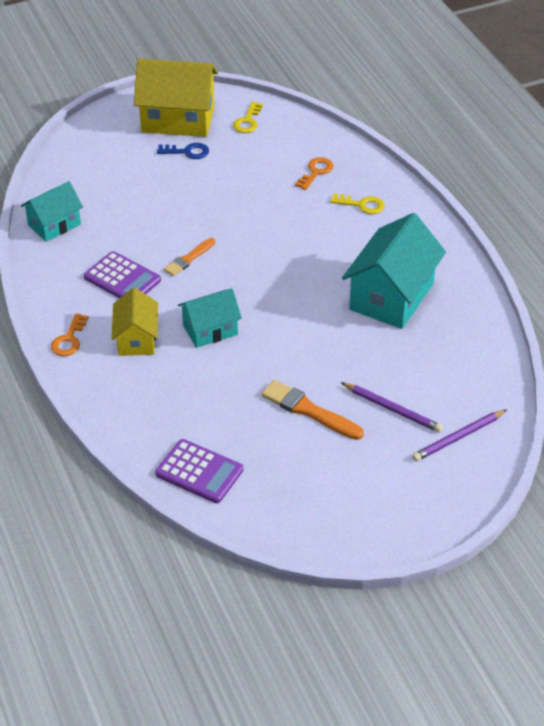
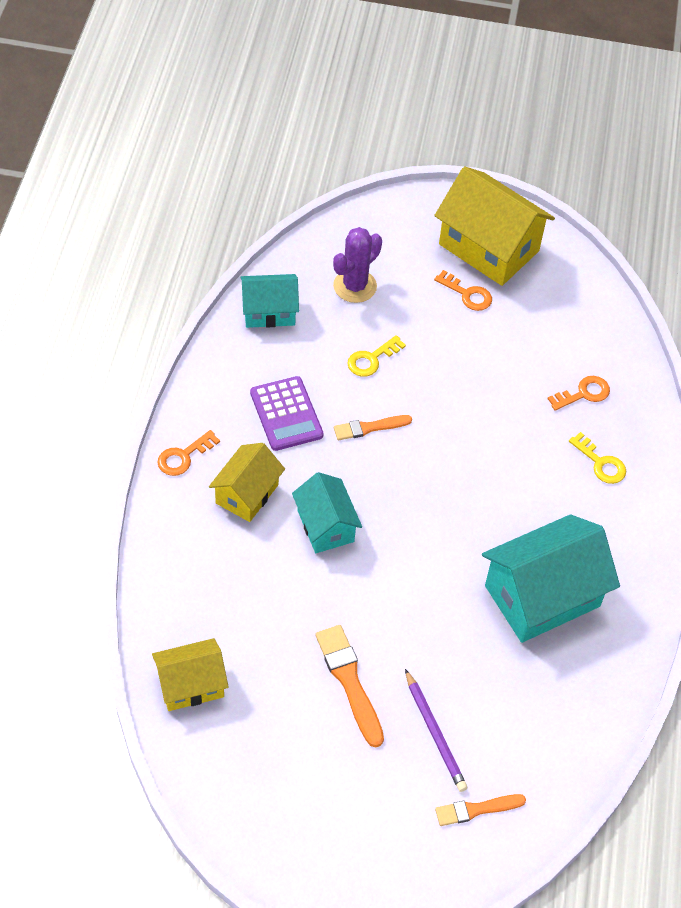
camera: 30 degrees right, 10 degrees up
(103, 182) = (355, 286): none -> purple cactus
(187, 152) = (467, 294): blue key -> orange key
(199, 472) = (191, 684): purple calculator -> yellow house
(210, 330) = (325, 526): turquoise house -> turquoise house turned 60 degrees clockwise
(247, 121) = (560, 289): yellow key -> yellow key (371, 359)
(458, 437) = (476, 809): purple pencil -> orange brush

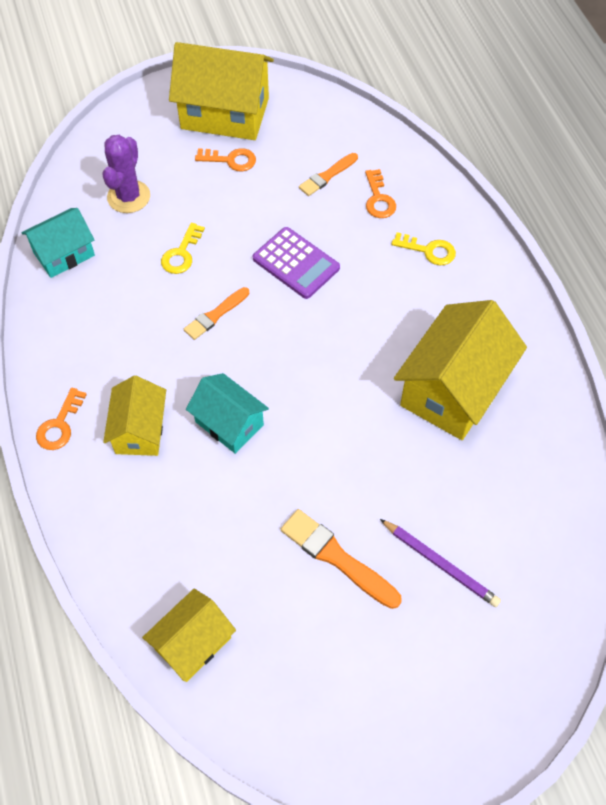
camera: 25 degrees left, 5 degrees up
(286, 414) = (133, 339): purple calculator -> purple calculator (296, 263)
(476, 809) = (519, 615): orange brush -> orange brush (327, 176)
(542, 596) = (453, 389): turquoise house -> yellow house
(584, 393) = (378, 199): orange key -> orange key turned 135 degrees clockwise

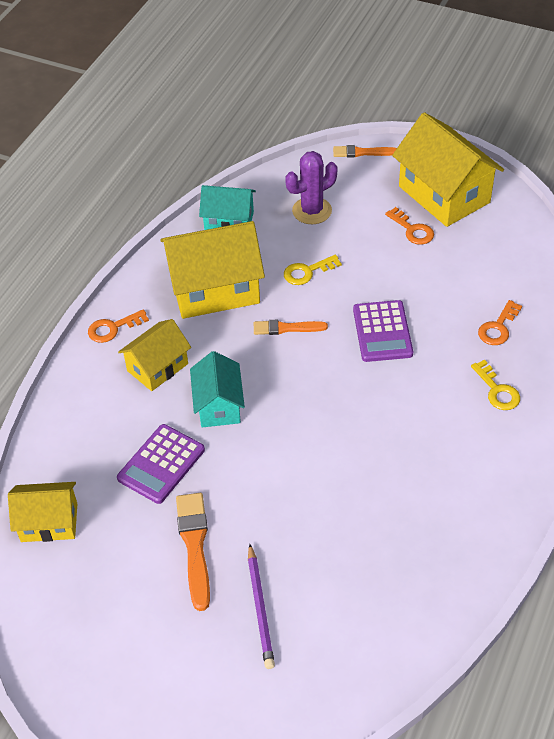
camera: 45 degrees right, 10 degrees down
(235, 512) = (161, 464): none -> purple calculator
(327, 176) = (475, 286): orange brush -> orange brush (362, 152)
(453, 389) = (404, 501): yellow house -> yellow house (215, 289)

